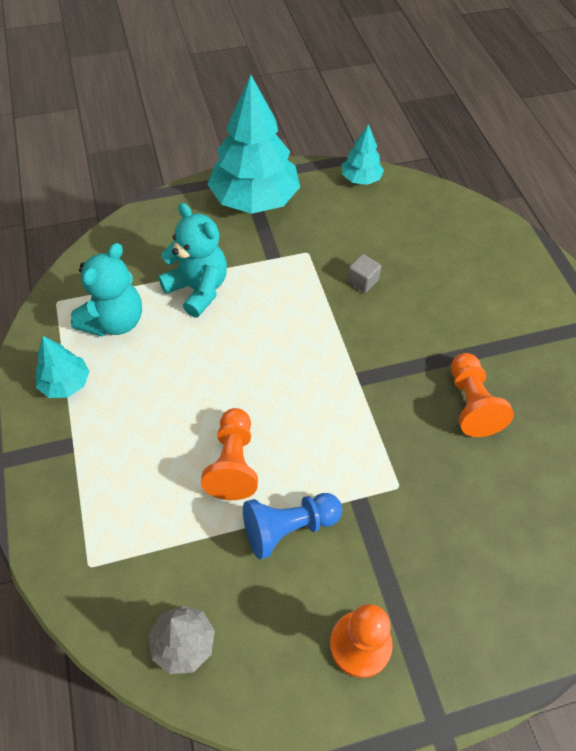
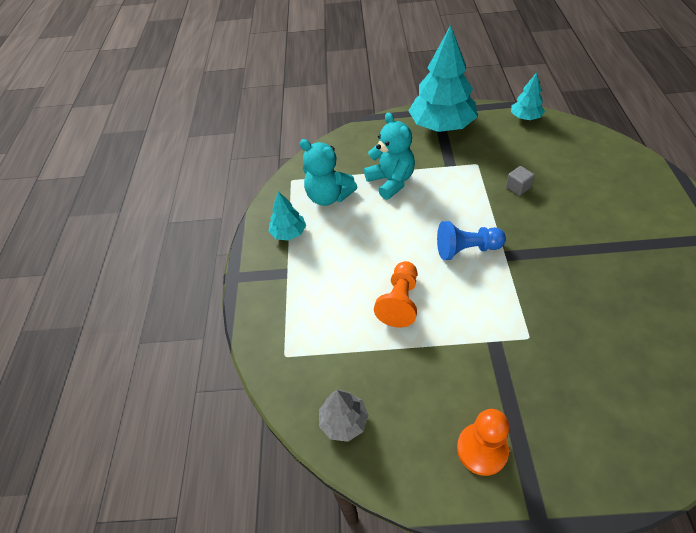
camera: 20 degrees right, 5 degrees down
(114, 321) = (328, 196): turquoise teddy bear -> turquoise teddy bear turned 75 degrees clockwise
(288, 528) = (435, 353): blue pawn -> blue pawn (466, 249)
(471, 404) = (598, 285): orange pawn -> none

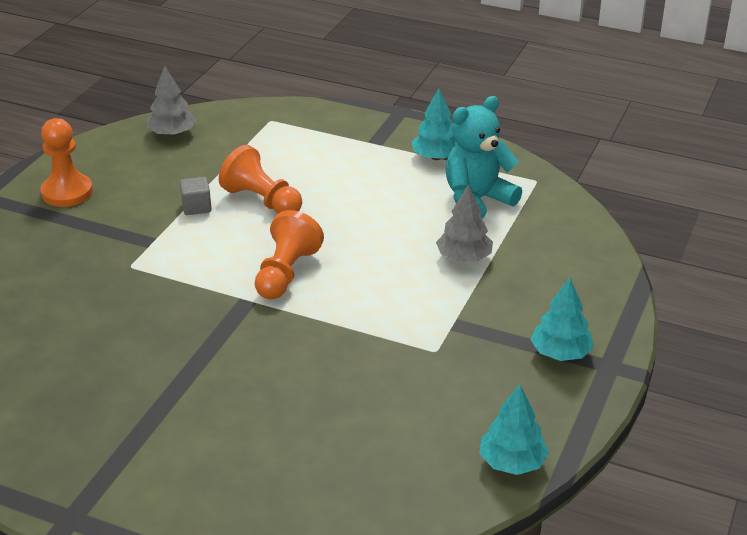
camera: 110 degrees right, 15 degrees down
(391, 181) = (464, 258): turquoise teddy bear -> grey tree
(441, 126) = (560, 353): turquoise tree -> turquoise tree, size x0.49
(466, 249) = (286, 273): blue pawn -> orange pawn
(518, 187) = (351, 367): grey cube -> grey cube (196, 207)

